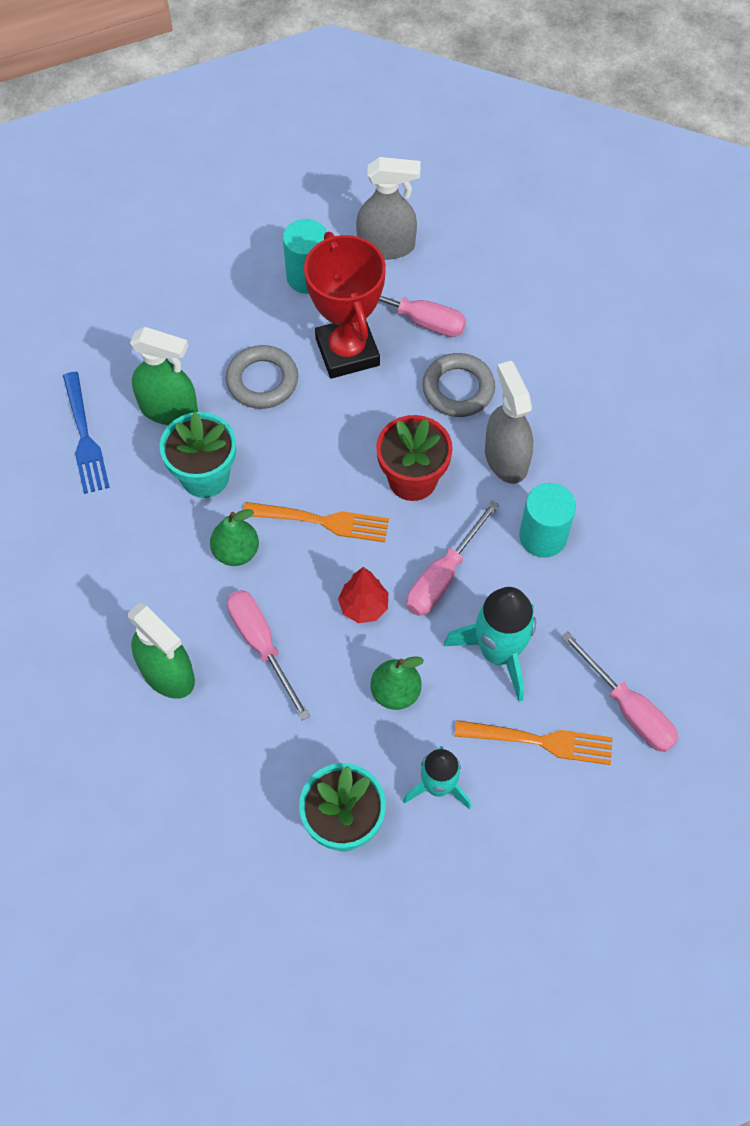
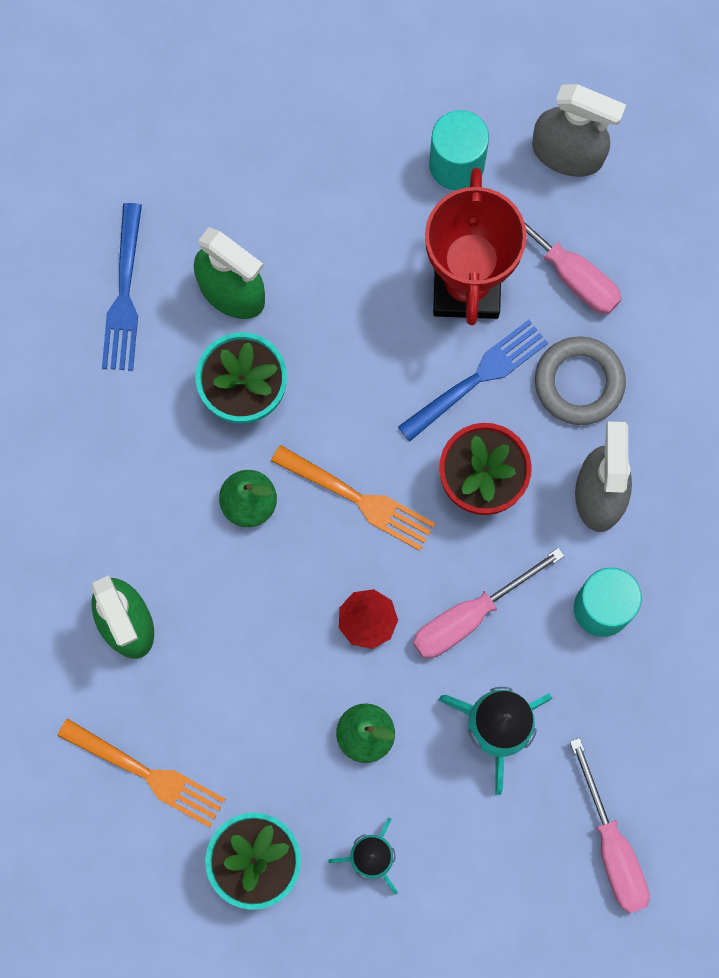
camera: 20 degrees right, 15 degrees up
(261, 645) = (239, 626): pink screwdriver -> none
(262, 381) = (353, 291): grey ring -> none
(380, 410) = (477, 379): none -> blue fork
(539, 741) = (499, 848): orange fork -> orange fork (146, 774)

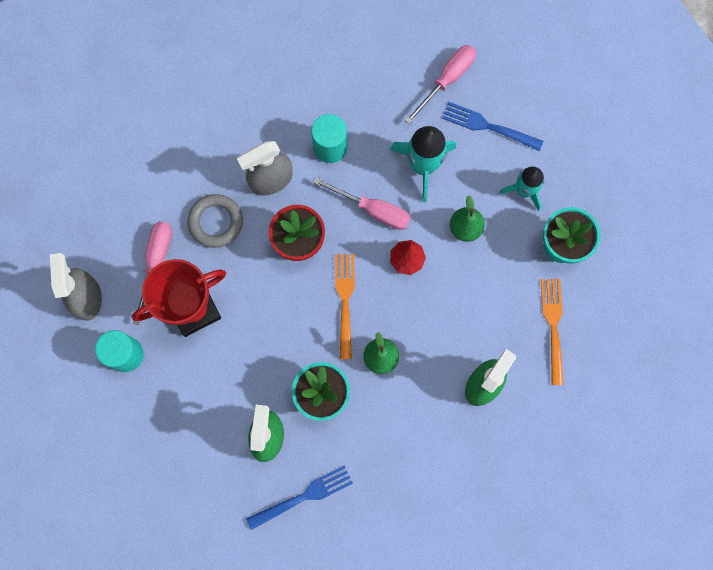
camera: 120 degrees left, 0 degrees up
(477, 379) = (243, 276): blue fork -> blue fork (488, 126)

